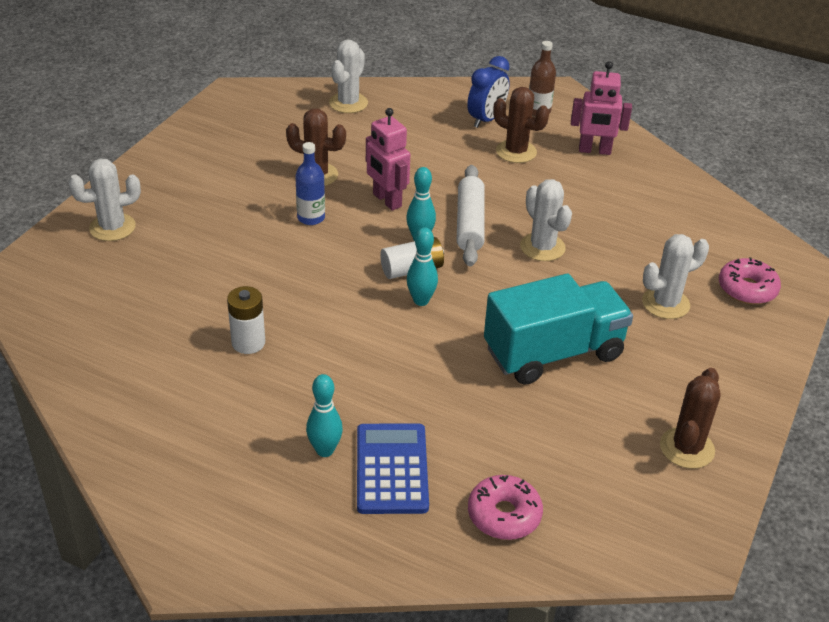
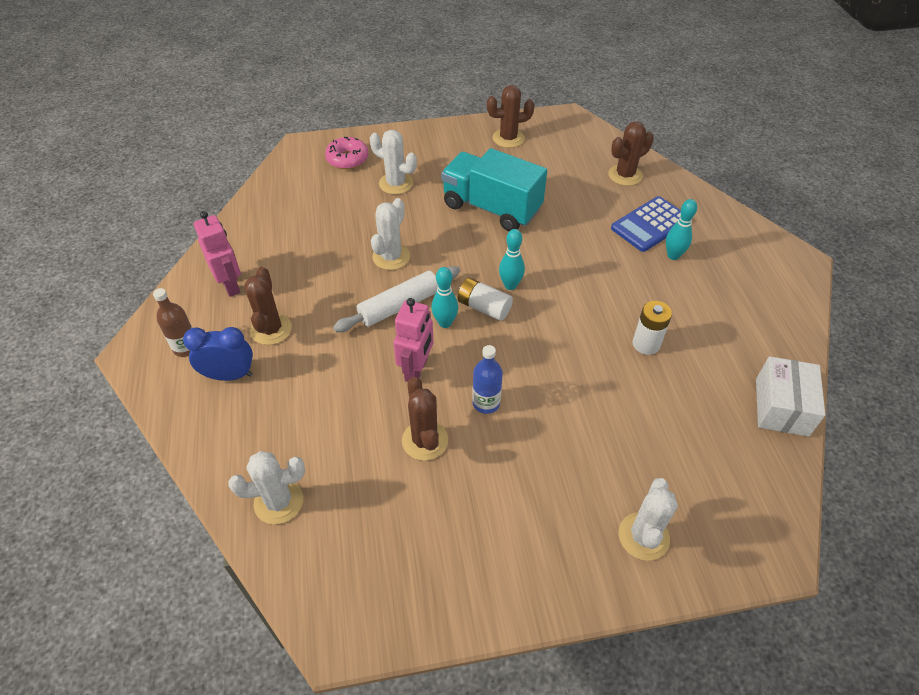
camera: 125 degrees left, 10 degrees up
(80, 379) = (781, 407): none -> white box
(112, 227) = (643, 536): white cactus -> white cactus turned 75 degrees clockwise
(504, 515) = (625, 175): pink donut -> brown cactus

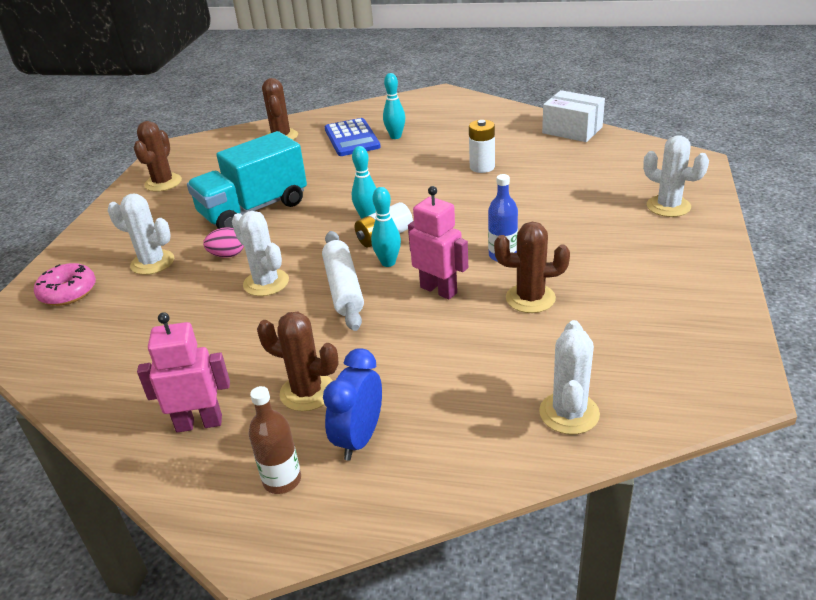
camera: 65 degrees left, 15 degrees down
(396, 183) = (152, 262): white cactus -> white cactus turned 60 degrees clockwise
(420, 220) = (227, 255): none -> pink egg

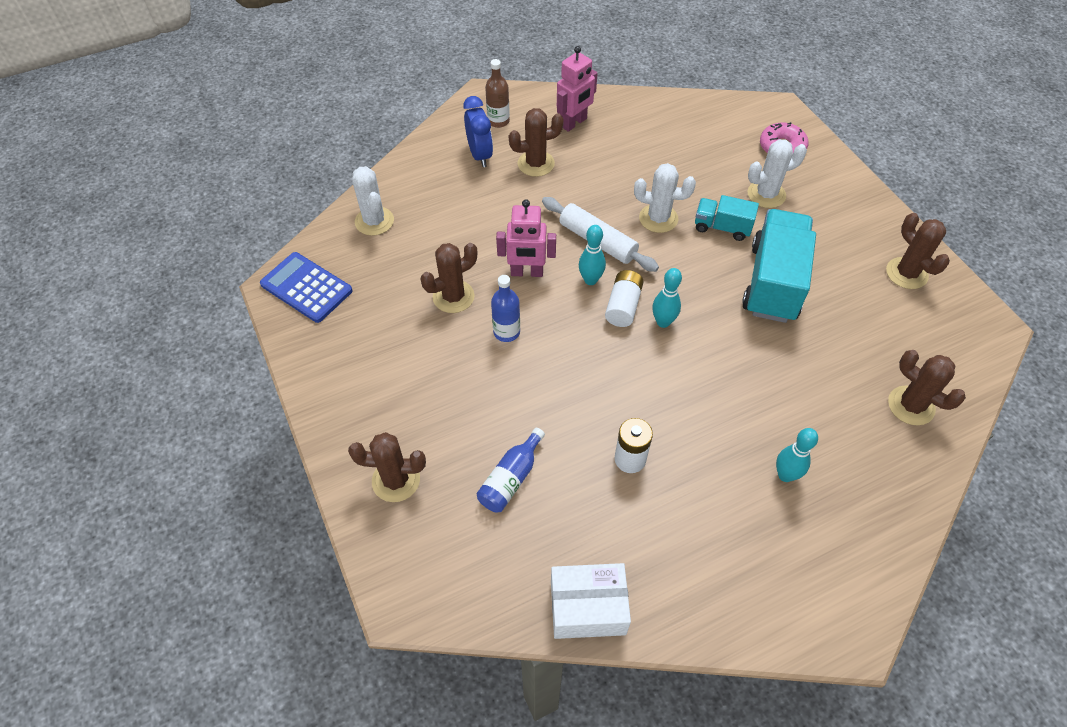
camera: 140 degrees right, 20 degrees up
(227, 255) = (722, 227): pink egg -> turquoise truck
(351, 138) = (830, 444): blue calculator -> blue calculator (306, 287)
(575, 182) = (511, 478): none -> blue bottle
(668, 206) = (396, 480): white cactus -> brown cactus

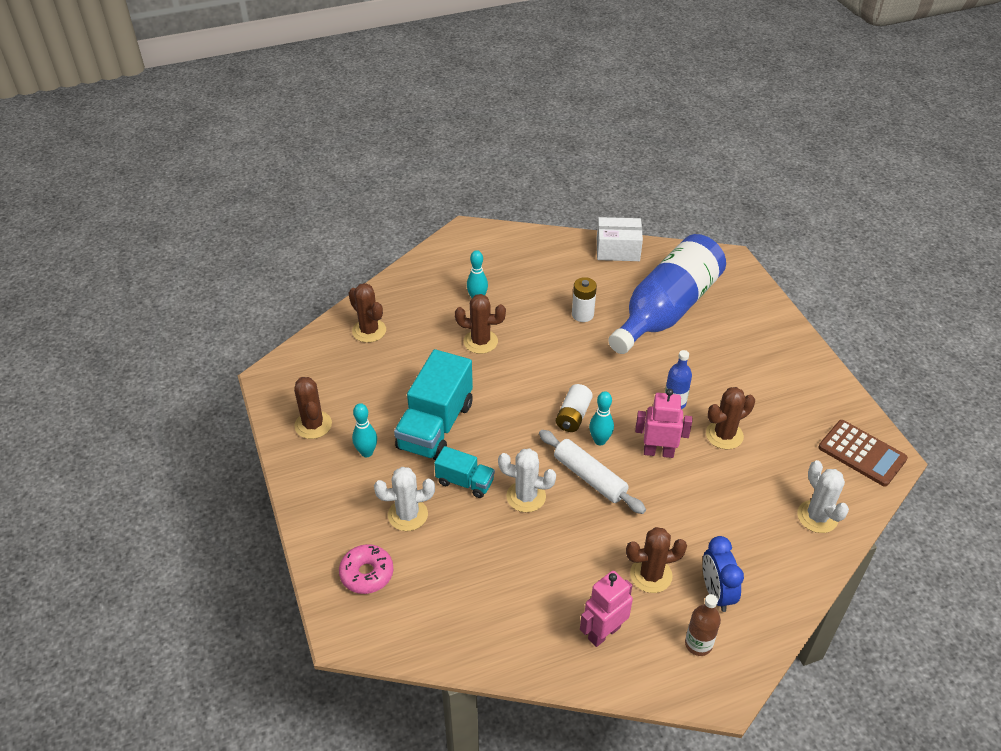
camera: 175 degrees left, 10 degrees down
(306, 287) = (862, 453): blue calculator -> brown calculator
(396, 480) = (746, 314): brown cactus -> brown cactus (480, 342)
(511, 478) = (666, 310): blue bottle -> blue bottle, size x2.50
(663, 322) = (541, 401): turquoise bowling pin -> turquoise bowling pin (367, 452)

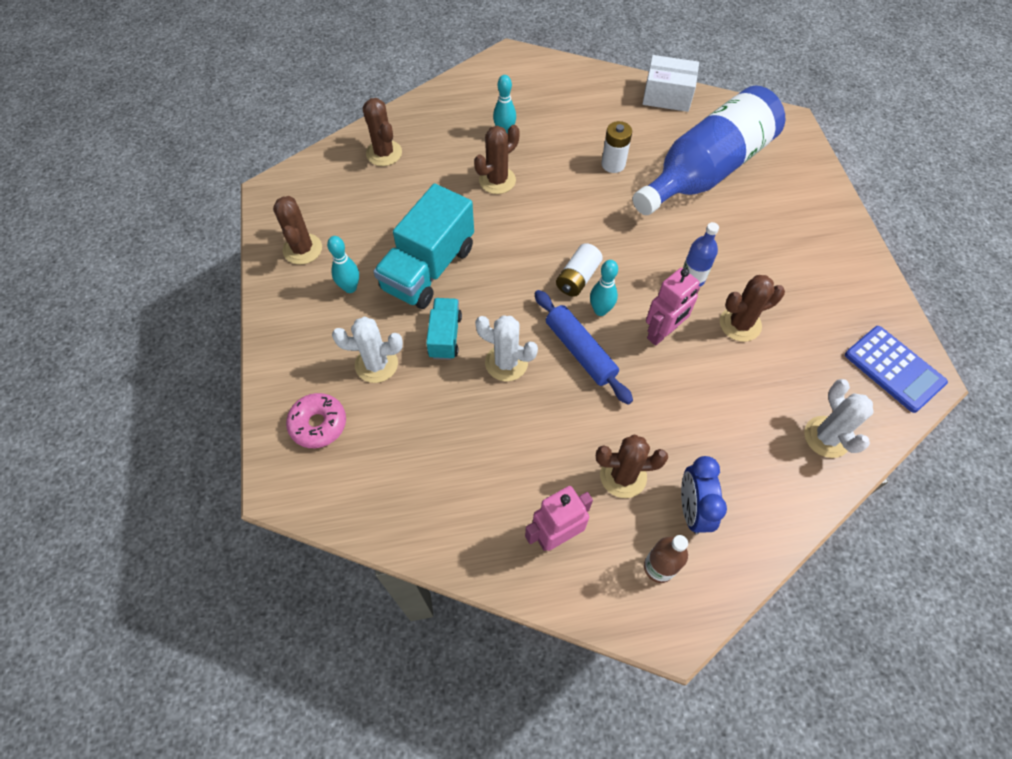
camera: 10 degrees right, 15 degrees up
(465, 482) = (445, 336): turquoise truck -> turquoise truck turned 120 degrees counterclockwise
(480, 342) = (497, 180): brown cactus -> brown cactus turned 60 degrees counterclockwise
(590, 477) = (580, 351): white rolling pin -> blue rolling pin
(658, 452) = (662, 333): pink robot -> pink robot turned 120 degrees clockwise
(862, 453) = (894, 369): brown calculator -> blue calculator

